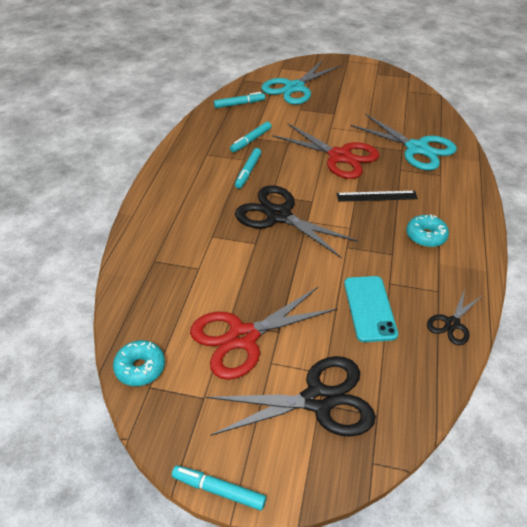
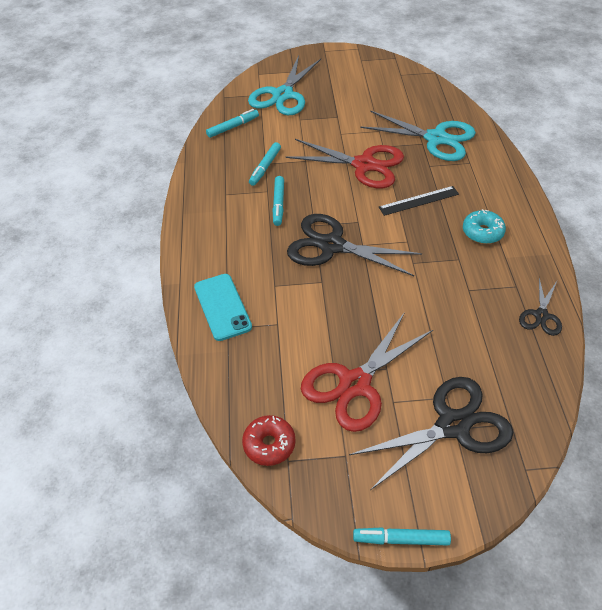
camera: 15 degrees left, 5 degrees up
(140, 368) = (269, 444): turquoise donut -> red donut
(369, 308) = (461, 321): turquoise phone -> turquoise phone (222, 307)

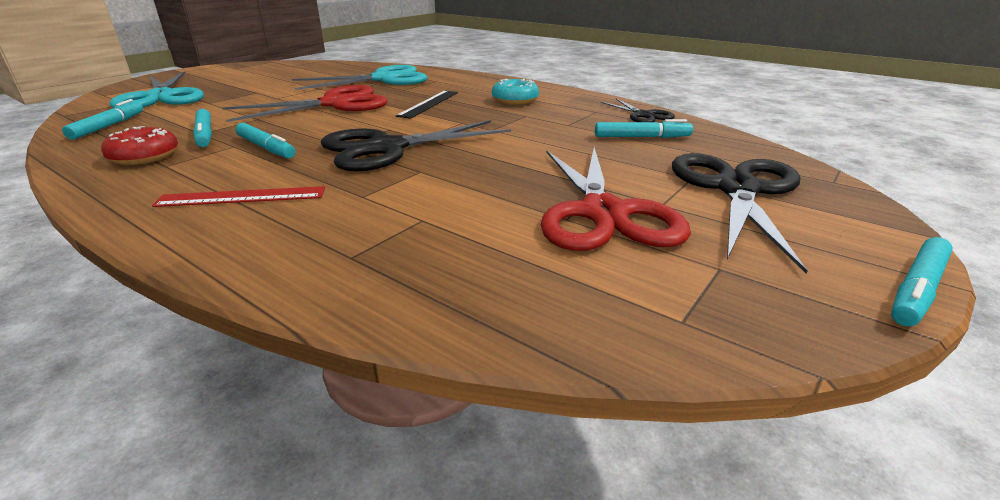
camera: 50 degrees left, 20 degrees down
(222, 307) = (308, 243): turquoise phone -> none
(230, 249) = (242, 197): none -> red ruler
(269, 444) = (628, 323): red donut -> red donut (144, 157)
(491, 339) = (642, 137): none -> turquoise marker

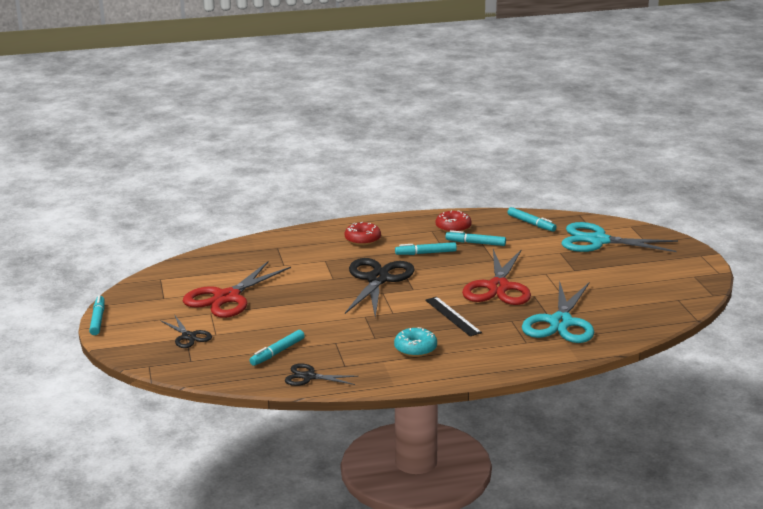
camera: 130 degrees right, 5 degrees down
(242, 197) = (362, 240): red ruler -> red donut
(603, 213) = (227, 297): red scissors -> red scissors turned 90 degrees counterclockwise
(737, 189) = (188, 336): black scissors -> black scissors, size x0.52

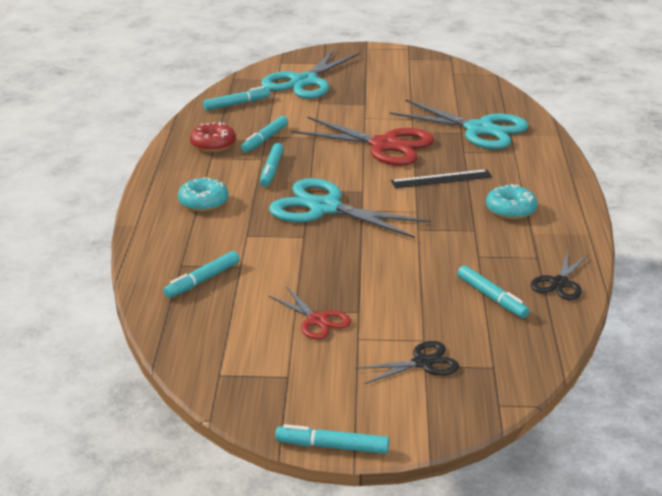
camera: 75 degrees left, 5 degrees up
(227, 297) = (317, 320): red scissors -> red scissors, size x0.52
(261, 257) = (202, 280): none -> turquoise marker
(362, 240) = (203, 202): red donut -> turquoise donut
(378, 279) = (325, 208): black scissors -> turquoise scissors

